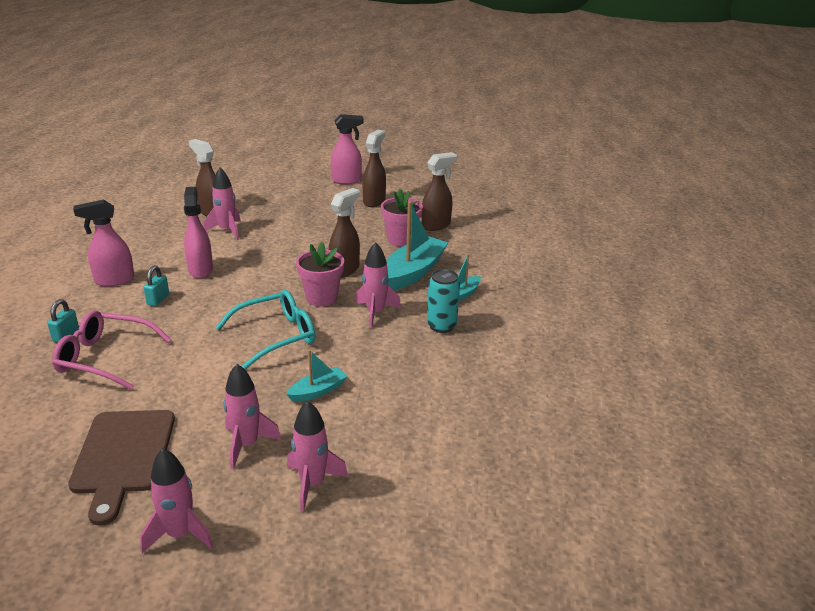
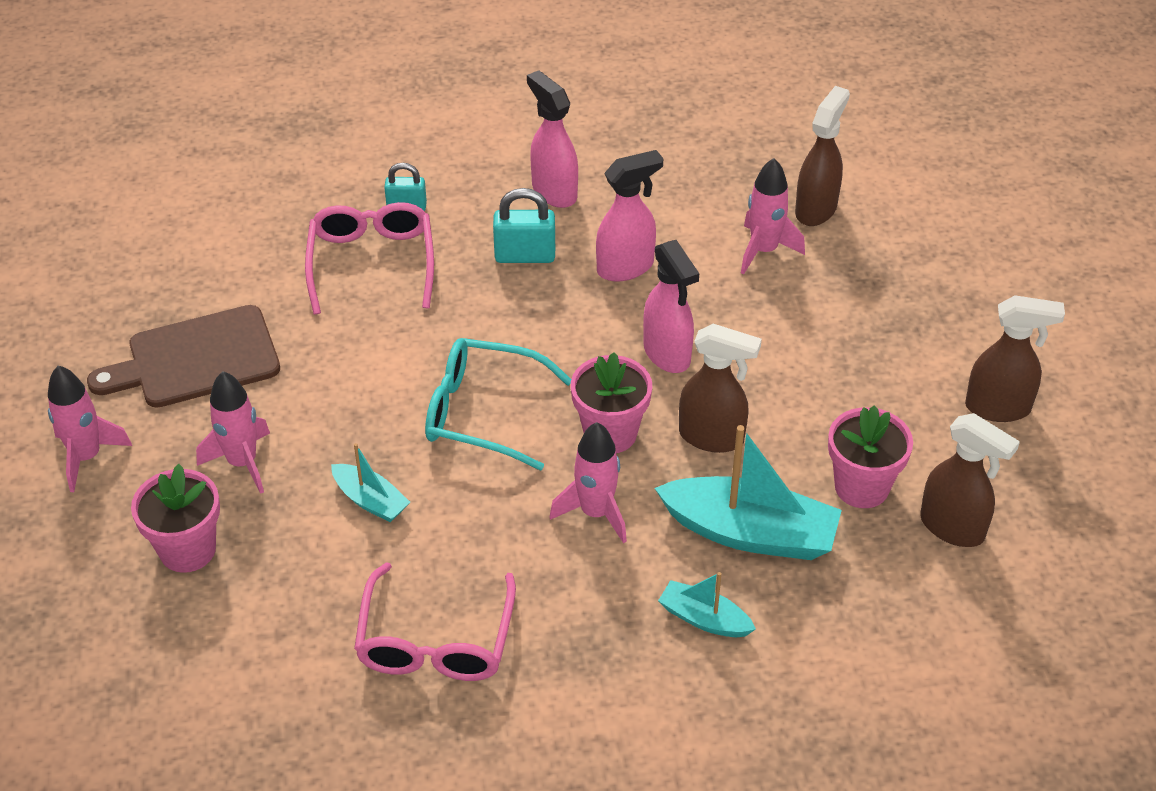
camera: 75 degrees right, 15 degrees up
(158, 299) = (525, 255): turquoise padlock -> turquoise padlock, size x1.50
(275, 336) = (484, 413): turquoise glasses -> turquoise glasses turned 150 degrees clockwise
(312, 484) = (187, 550): pink rocket -> pink flower pot
(347, 180) = (1063, 342): pink spray bottle -> pink spray bottle (667, 354)
(440, 382) = (436, 640): none -> pink glasses
(441, 326) = (593, 610): turquoise can -> none

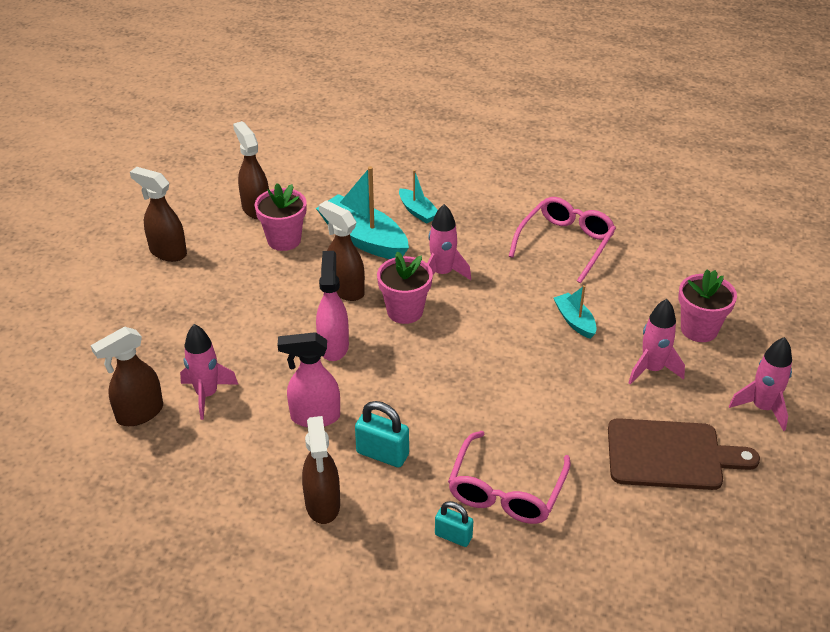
camera: 155 degrees left, 5 degrees down
(484, 413) = (477, 349): turquoise glasses -> none
(554, 191) = (323, 505): pink spray bottle -> brown spray bottle

